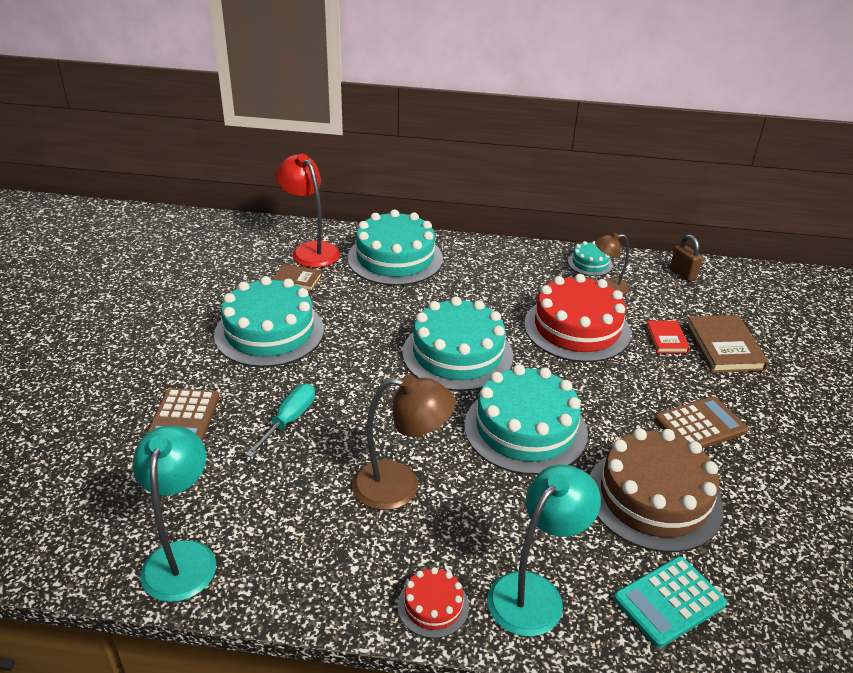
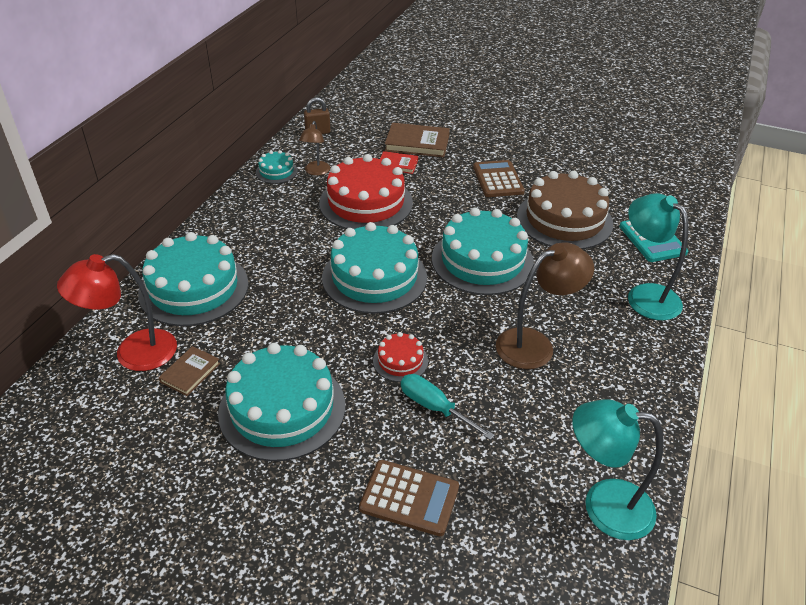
camera: 75 degrees left, 5 degrees up
(400, 486) = (535, 344): brown lamp -> brown lamp turned 45 degrees clockwise
(433, 606) = (657, 348): red cake -> red cake (400, 361)

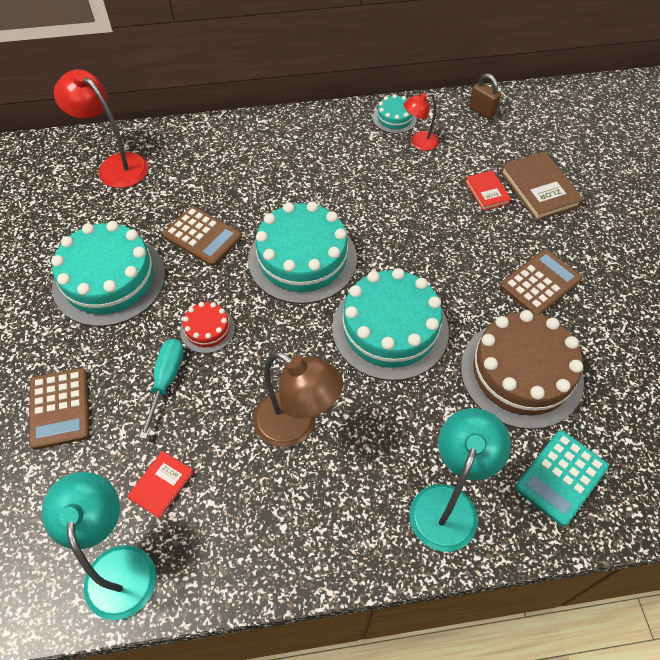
camera: 60 degrees right, 15 degrees up
(190, 373) = (115, 206): brown book -> none
(194, 288) = (205, 156): turquoise cake -> none
(291, 326) = (202, 236): none -> brown calculator
(316, 172) = (419, 143): brown lamp -> red lamp
(366, 203) = (404, 200): red cake -> none
(541, 448) = (162, 485): none -> red book

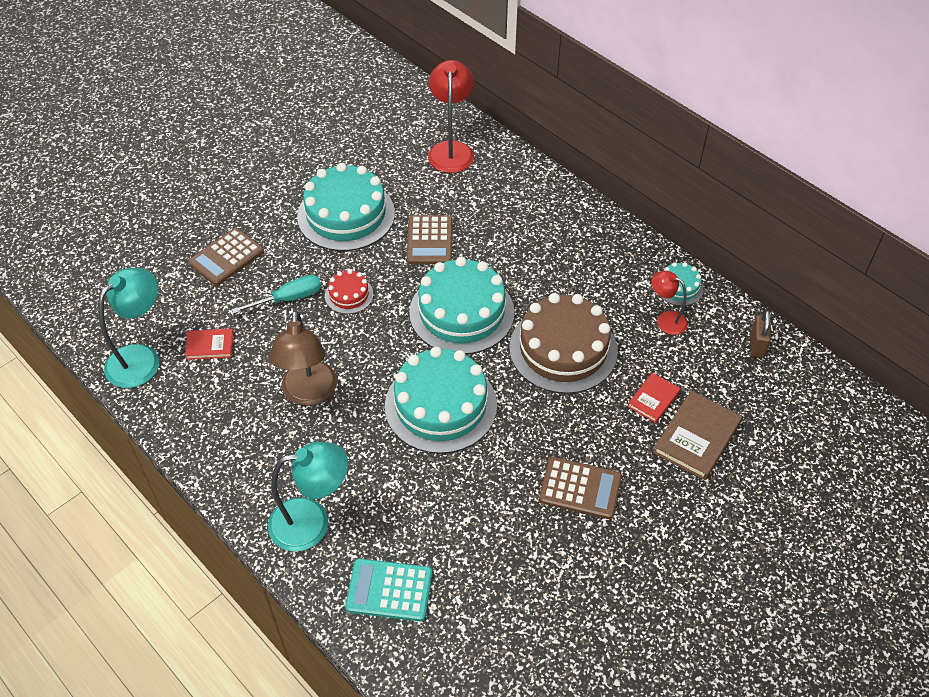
camera: 55 degrees right, 5 degrees down
(521, 373) = (469, 517): brown cake -> brown cake (563, 349)

